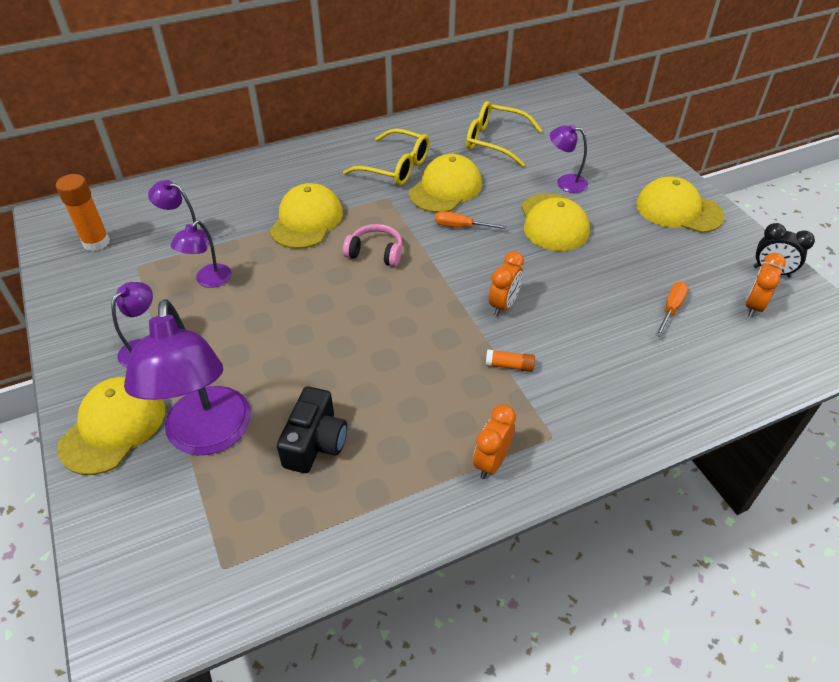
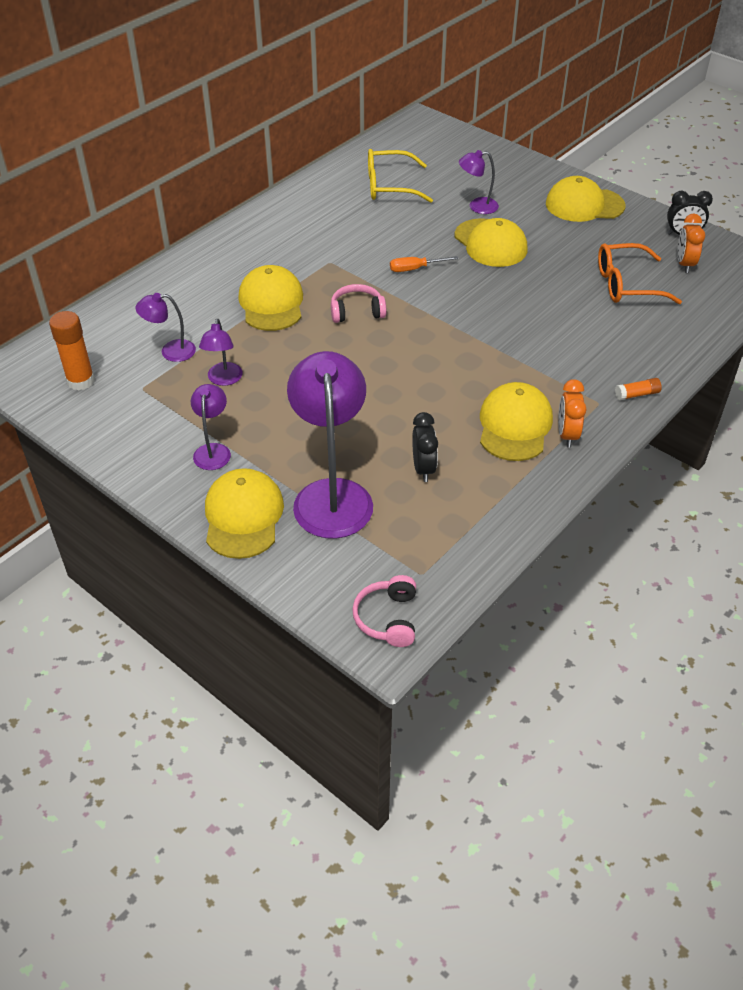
camera: 25 degrees left, 0 degrees up
(149, 608) = (388, 618): none -> pink headphones
(208, 436) = (332, 495): purple lamp -> purple lamp turned 150 degrees counterclockwise
(315, 442) = (423, 468): black camera -> black clock
(396, 167) = (317, 233): yellow glasses -> none
(445, 188) = (377, 240): yellow cap -> yellow cap (514, 425)
(503, 305) = (496, 321): orange clock -> none
(509, 366) = (533, 364): orange glue stick -> orange glue stick (637, 394)
(671, 309) = (626, 284): orange screwdriver -> orange glasses

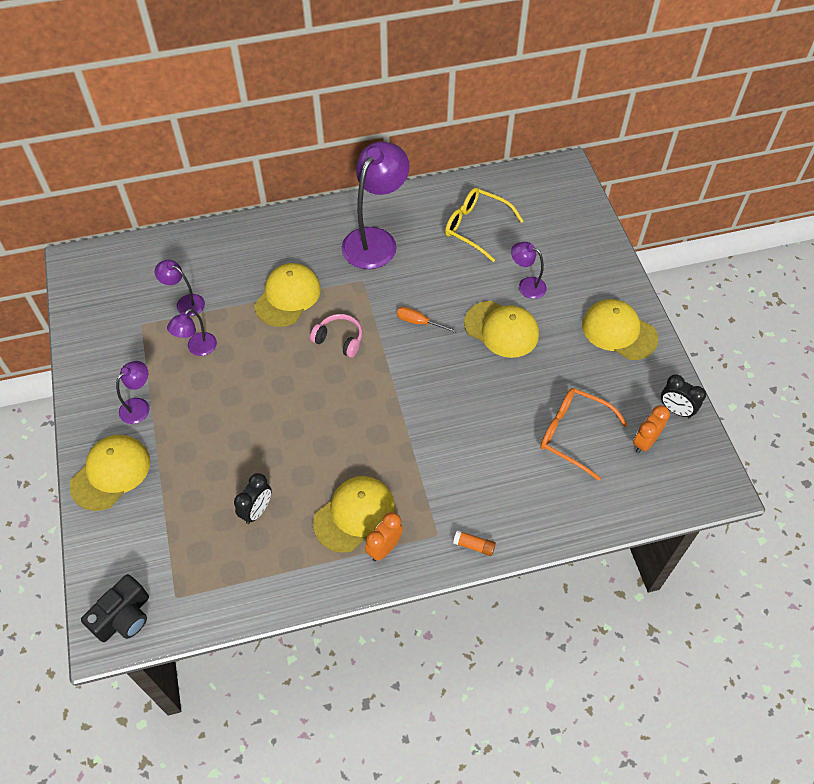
camera: 35 degrees right, 10 degrees up
(81, 381) = (110, 295): orange glue stick -> none
(332, 495) = (179, 492): purple lamp -> purple lamp (375, 240)
(388, 618) = (124, 617): pink headphones -> black camera
(490, 243) = (501, 329): yellow cap -> yellow cap turned 60 degrees counterclockwise

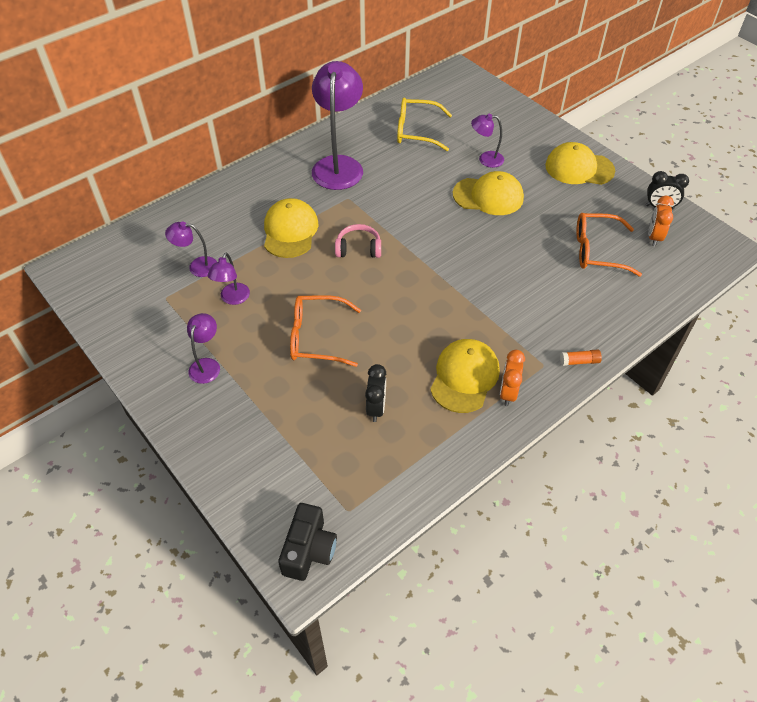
camera: 25 degrees left, 5 degrees down
(111, 473) = (215, 431): yellow cap -> none
(247, 417) = (316, 337): none -> orange glasses
(419, 322) = (417, 213): orange screwdriver -> none

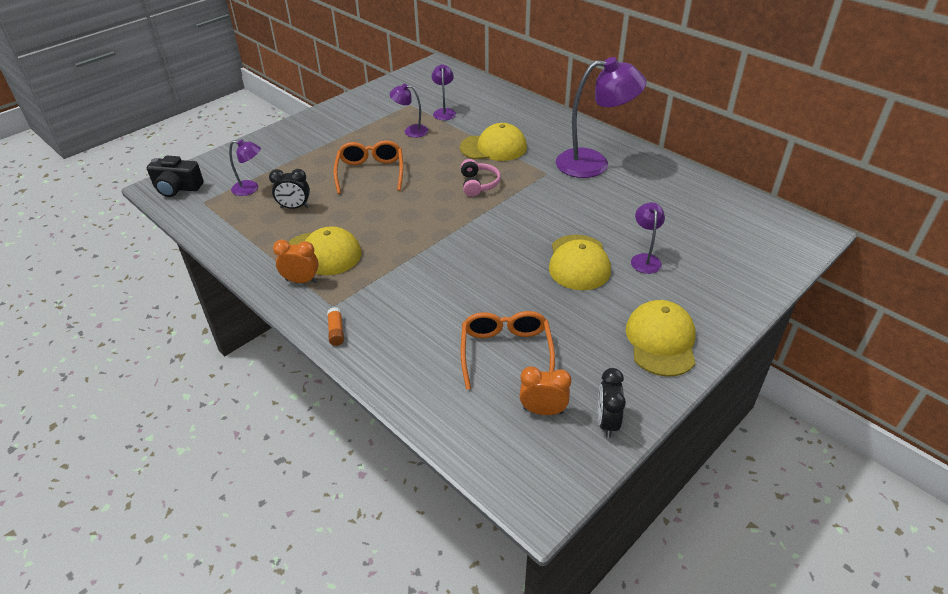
camera: 85 degrees right, 10 degrees down
(207, 365) = (344, 129): purple lamp -> purple lamp (250, 189)
(416, 131) = (672, 207): yellow glasses -> none

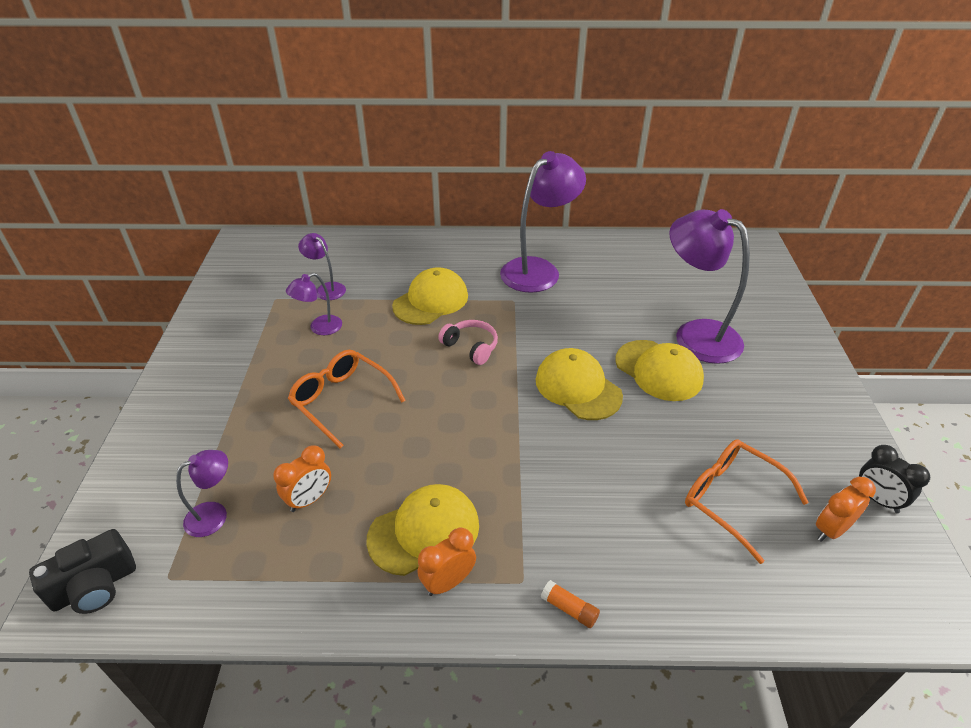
camera: 45 degrees left, 0 degrees up
(294, 207) = (309, 499): black clock -> orange clock
(644, 259) = (696, 334): purple lamp -> purple lamp, size x2.03
(661, 341) = (804, 398): yellow cap -> yellow cap (578, 387)

